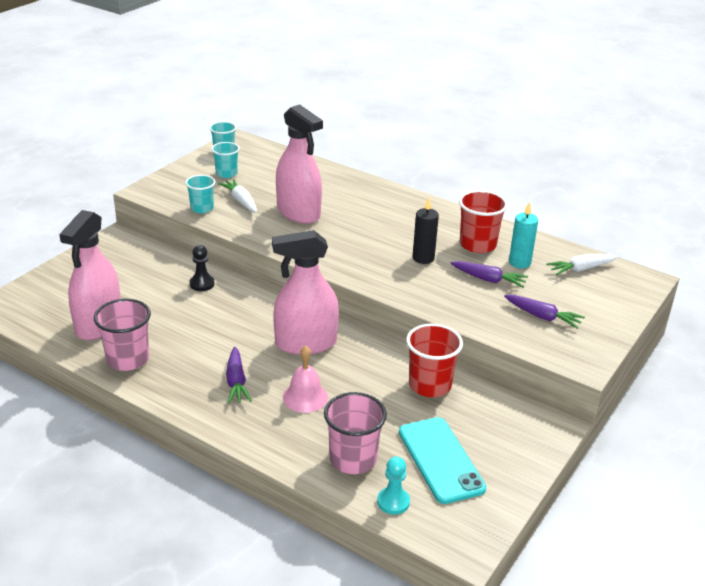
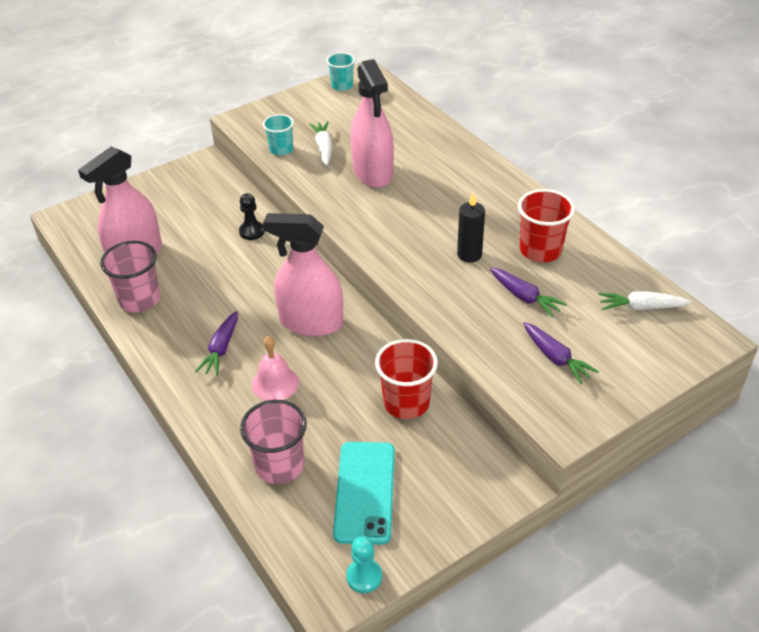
camera: 25 degrees right, 10 degrees up
(226, 173) = (329, 112): turquoise cup -> none
(393, 502) = (290, 524): turquoise pawn -> turquoise pawn (364, 576)
(519, 262) = (574, 283): turquoise candle -> none

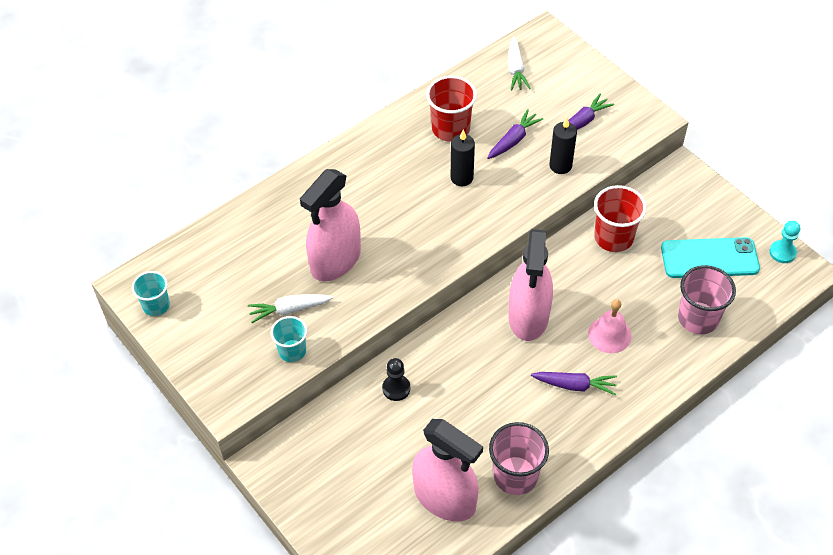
camera: 95 degrees left, 10 degrees up
(373, 172) = (335, 260): pink spray bottle -> pink spray bottle turned 150 degrees clockwise
(485, 332) = (560, 166): none -> black candle

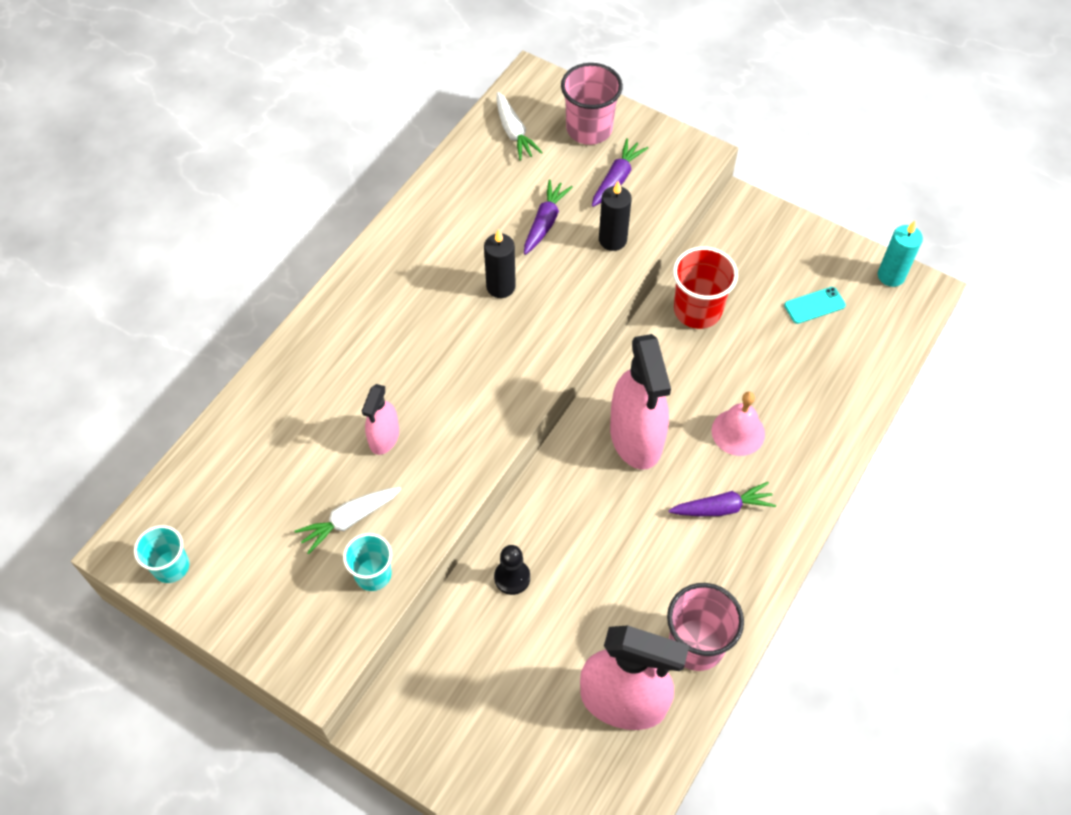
camera: 20 degrees left, 5 degrees up
(335, 260) = (384, 437): pink spray bottle -> pink spray bottle, size x0.52
(450, 129) = (464, 227): red cup -> none
(698, 318) = (829, 382): pink cup -> pink cup (589, 129)
(709, 258) = (814, 305): turquoise phone -> turquoise phone, size x0.51
(782, 252) = (891, 276): turquoise pawn -> turquoise candle

